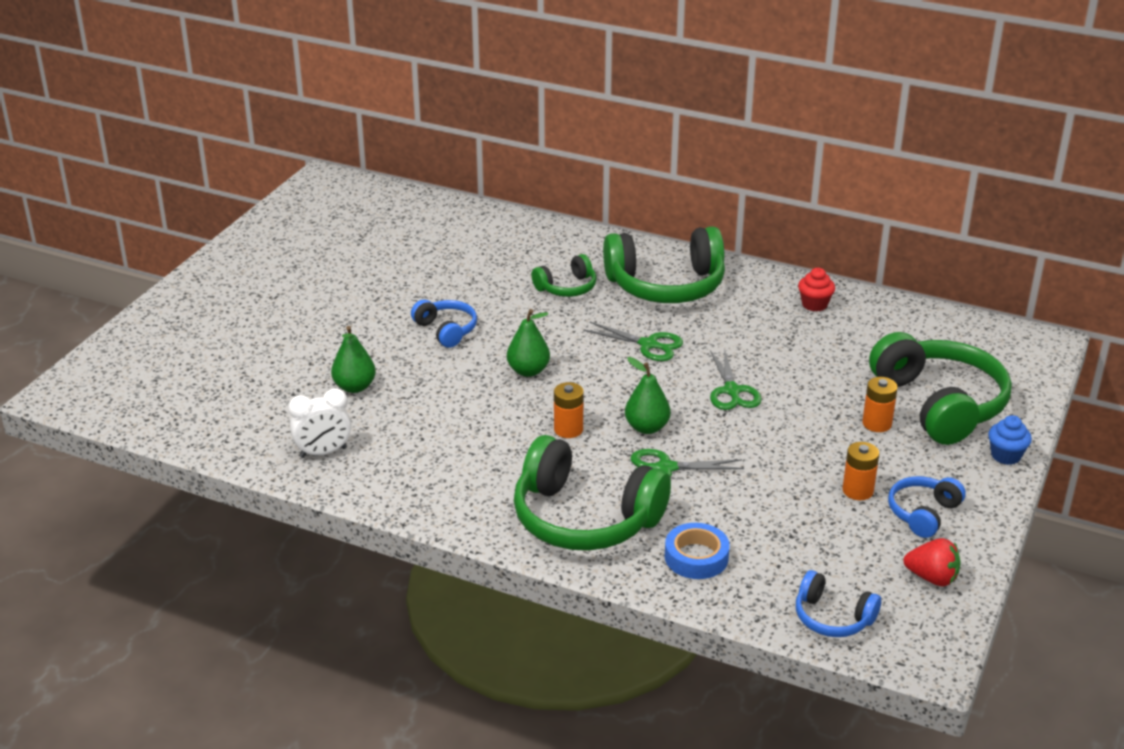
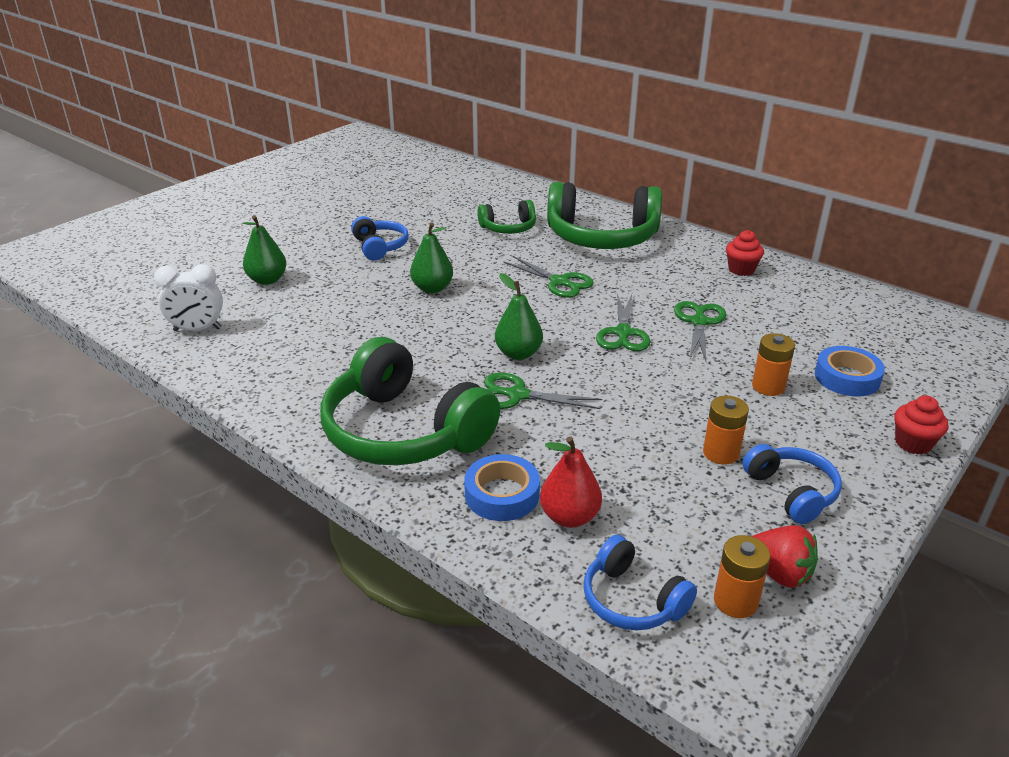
camera: 15 degrees right, 0 degrees up
(568, 429) = (439, 344): orange battery -> orange battery (735, 601)
(759, 565) = (569, 517): none -> red pear
(796, 368) = (699, 322): none -> green scissors
(923, 513) = (791, 492): blue headphones -> blue headphones turned 105 degrees clockwise
(939, 404) = (847, 377): green headphones -> blue tape
(1006, 456) = (913, 443): blue cupcake -> red cupcake

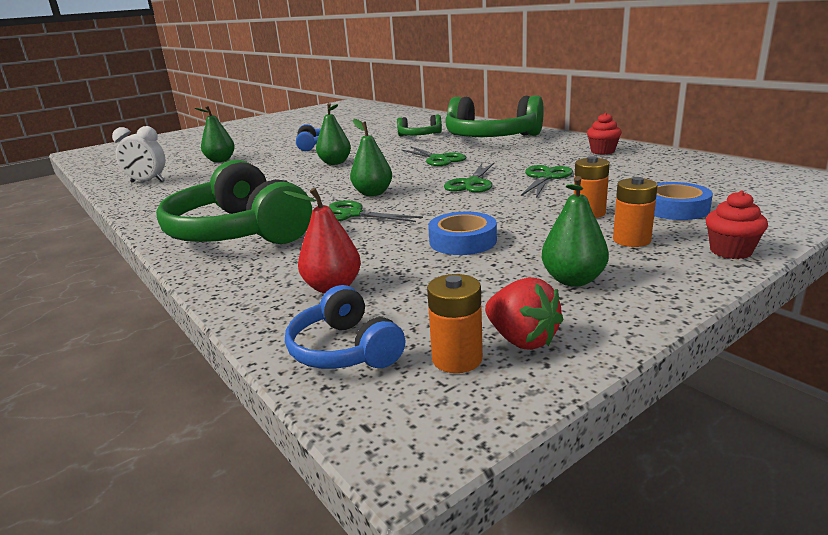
camera: 15 degrees right, 10 degrees down
(502, 494) = (284, 270): blue tape -> blue tape (462, 241)
(721, 453) = (514, 252): orange battery -> orange battery (631, 240)
(791, 492) = (573, 280): blue headphones -> green pear

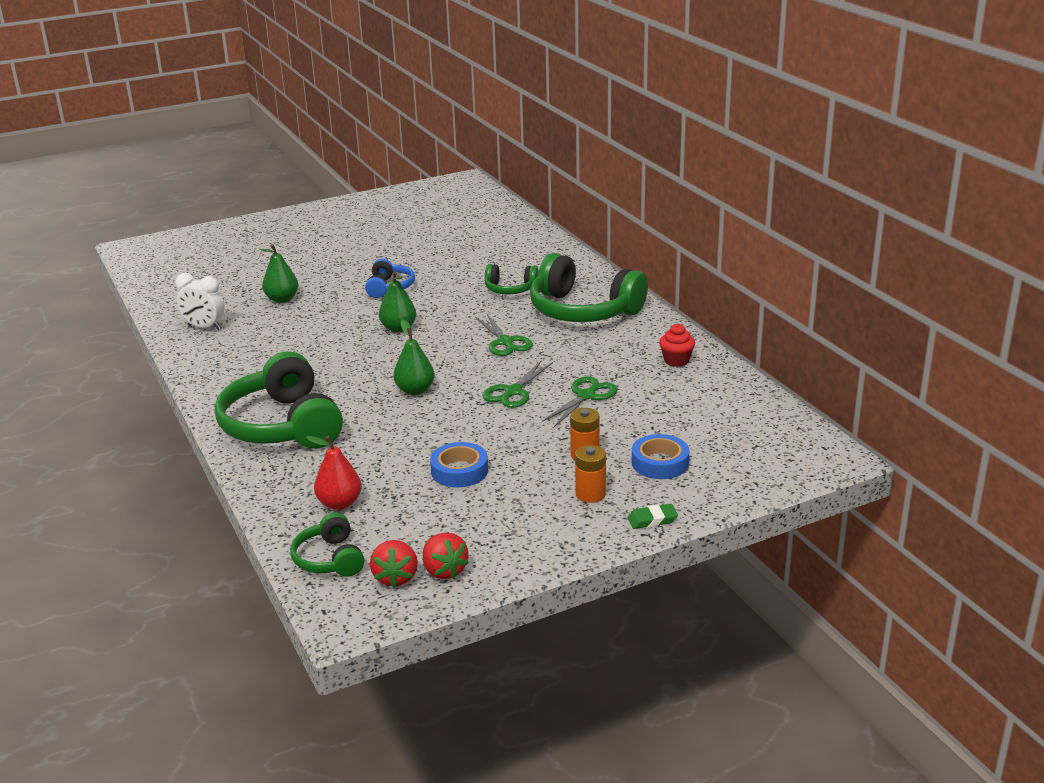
camera: 10 degrees right, 5 degrees up
(345, 350) = (329, 559): blue headphones -> green headphones
(351, 214) = (384, 419): green scissors -> none
(457, 359) = (396, 577): orange battery -> red strawberry
(573, 280) = (514, 527): green pear -> none
(730, 251) = (652, 520): red cupcake -> green eraser

